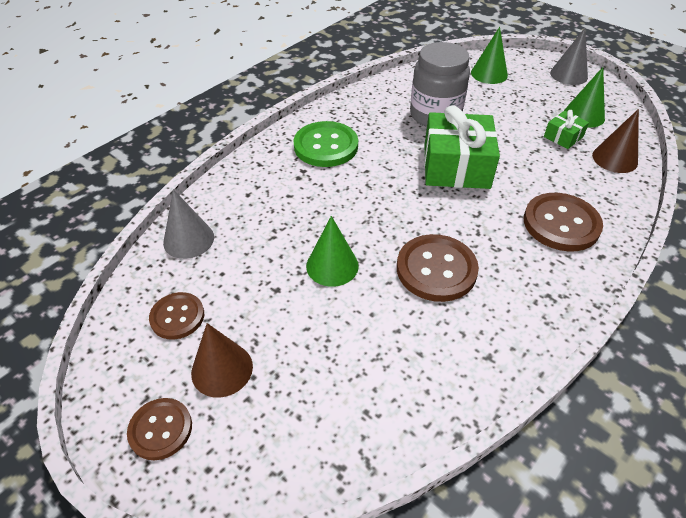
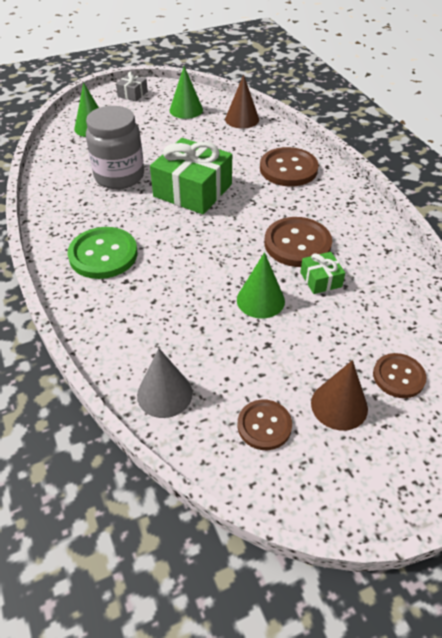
camera: 65 degrees left, 0 degrees up
(160, 429) = (385, 465): brown button -> brown button (398, 376)
(563, 137) = (201, 128): green gift -> green gift (320, 279)
(568, 75) = (132, 94): grey cone -> grey gift

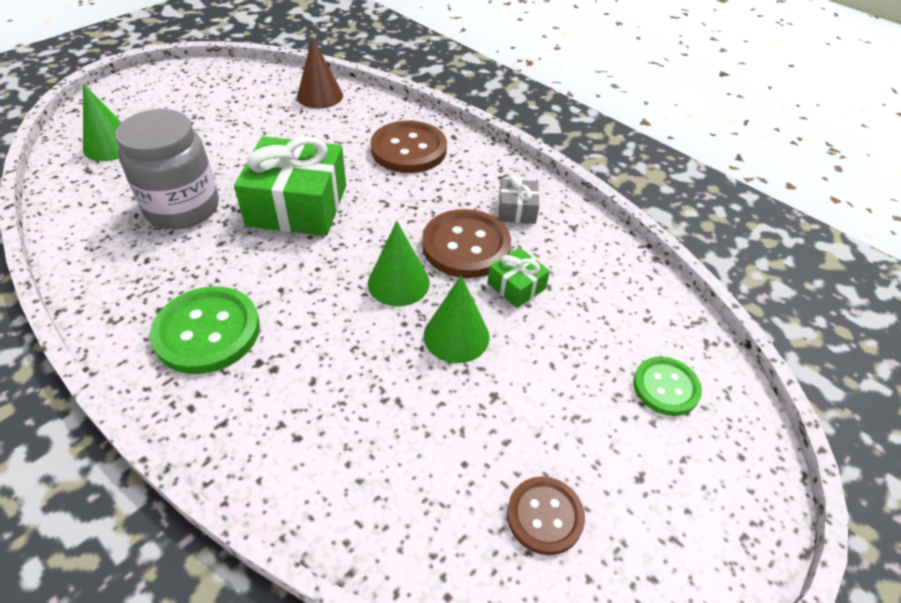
camera: 25 degrees left, 0 degrees up
(132, 94) = (153, 87): grey gift -> grey gift (517, 210)
(164, 394) = (391, 519): grey cone -> none
(186, 110) = (239, 96): green cone -> green cone (398, 282)
(339, 405) = (619, 451): brown cone -> none
(398, 376) = (666, 387): brown button -> green button

